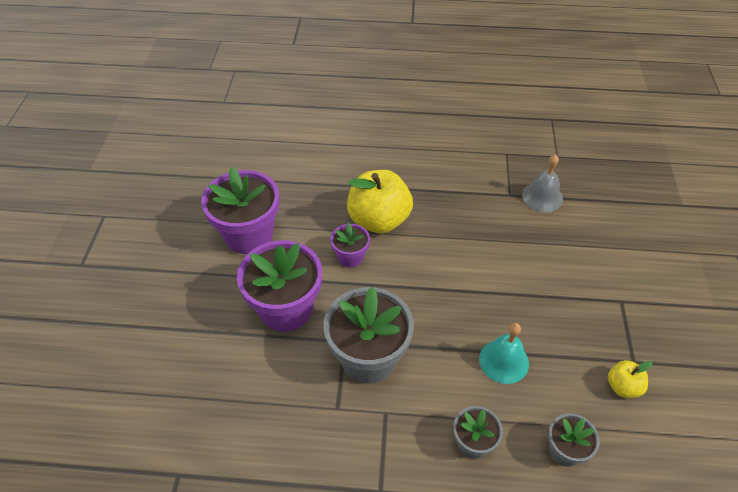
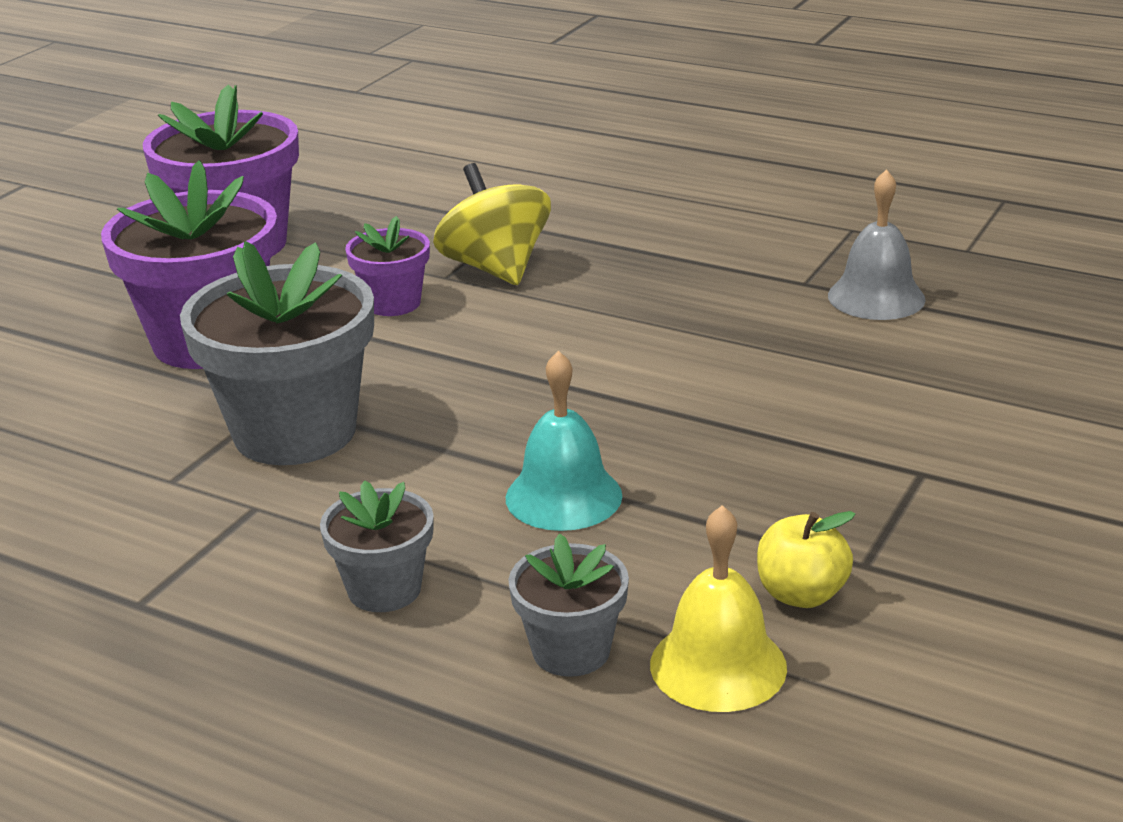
camera: 25 degrees right, 20 degrees down
(379, 220) = (495, 268): yellow apple -> yellow spinning top
(619, 438) = (718, 665): none -> yellow bell

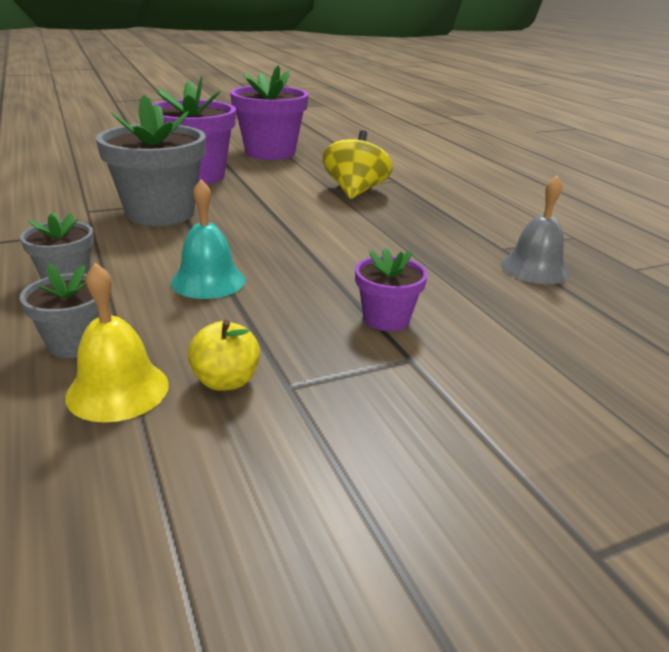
camera: 35 degrees right, 0 degrees up
(393, 303) = (288, 188): purple flower pot -> purple flower pot (386, 319)

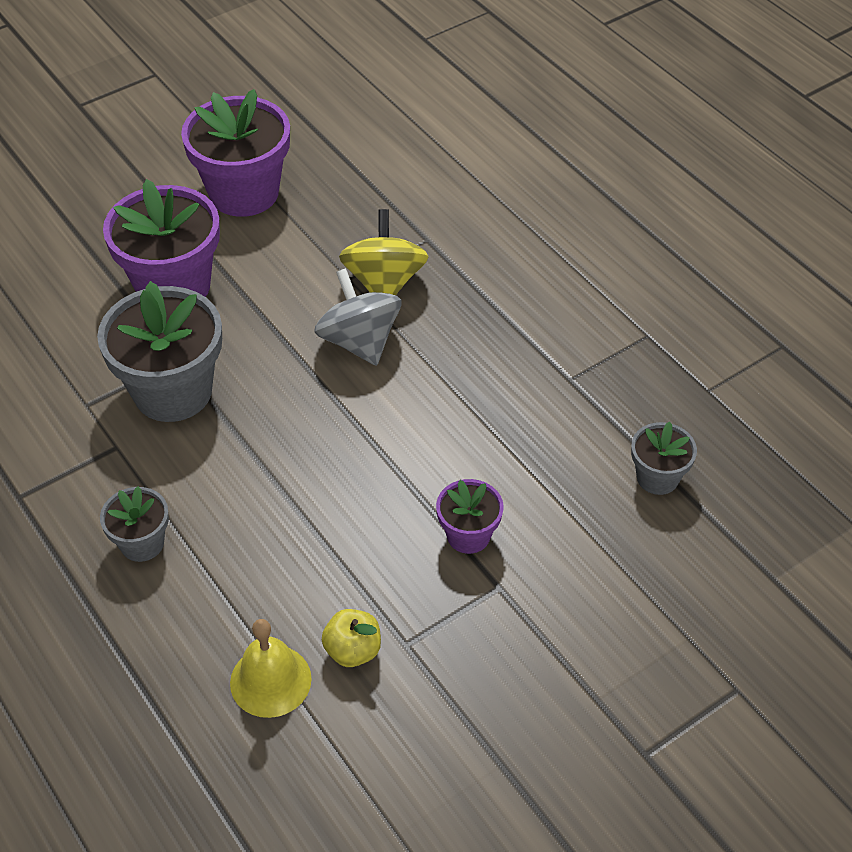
camera: 10 degrees left, 20 degrees up
(75, 343) = (205, 634): grey flower pot -> grey flower pot (657, 477)
(208, 281) = (282, 513): turquoise bell -> none
(324, 211) = (359, 341): none -> grey spinning top
(534, 268) = (605, 413): grey bell -> none

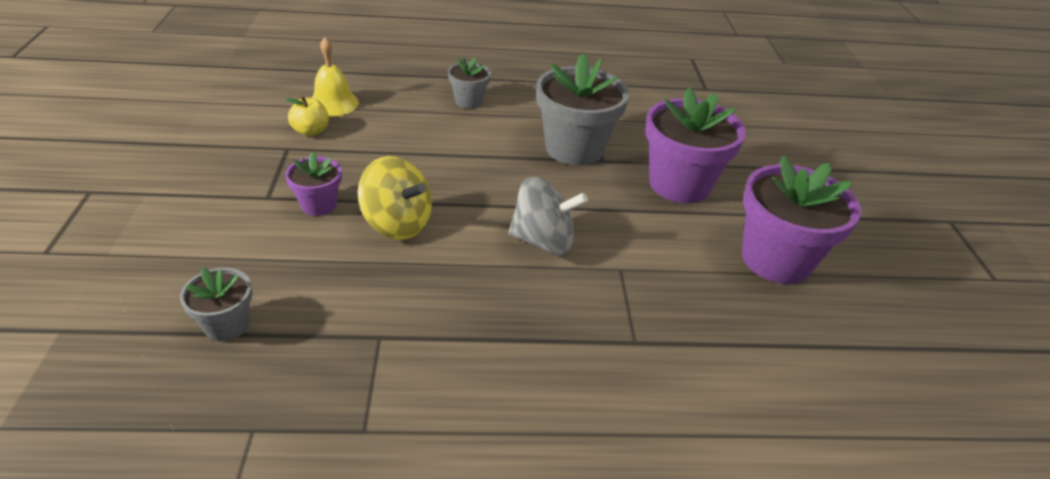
camera: 120 degrees right, 10 degrees down
(384, 282) = (598, 285): yellow spinning top -> yellow spinning top (397, 223)

